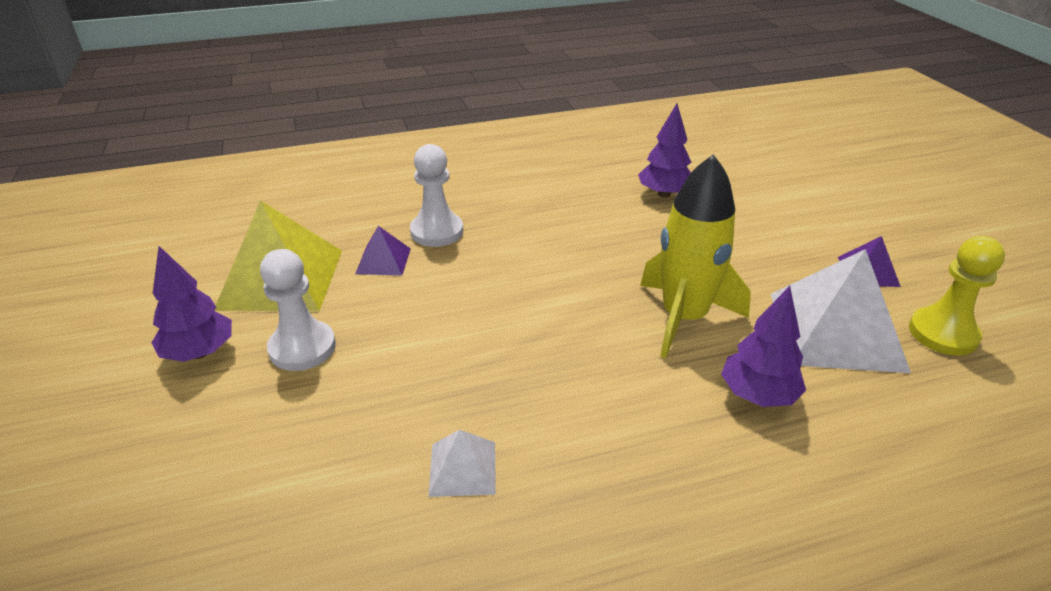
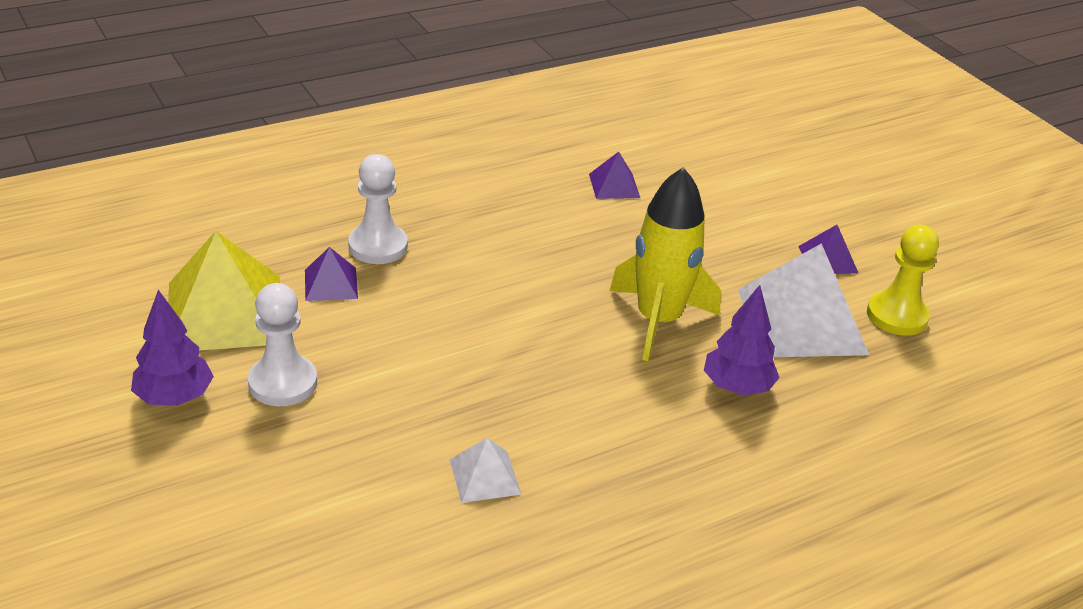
camera: 15 degrees left, 0 degrees up
(664, 194) = (614, 185): purple tree -> purple pyramid

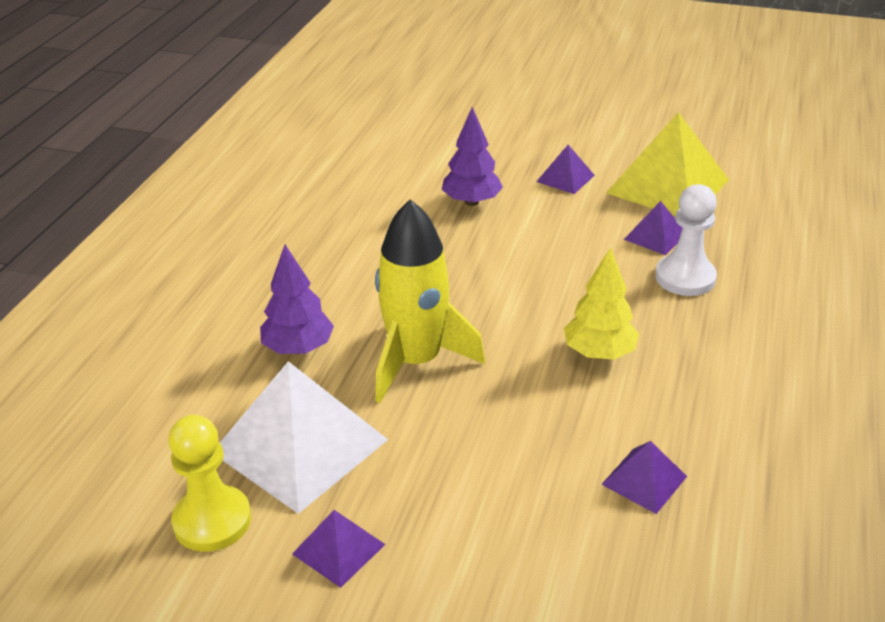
camera: 140 degrees right, 0 degrees up
(174, 397) = (597, 144): purple tree -> purple tree (471, 202)
(283, 383) = (565, 178): white pawn -> purple pyramid
(485, 476) = (390, 205): white pyramid -> none
(527, 246) = (599, 353): none -> yellow tree

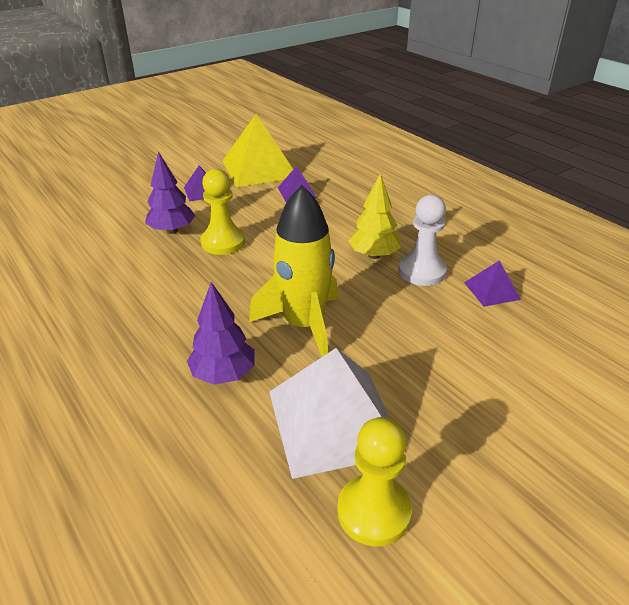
camera: 55 degrees left, 0 degrees up
(338, 549) = (458, 447): purple pyramid -> none
(491, 241) = (223, 242): none -> yellow pawn
(685, 278) = (343, 201): white pawn -> white pawn (422, 271)

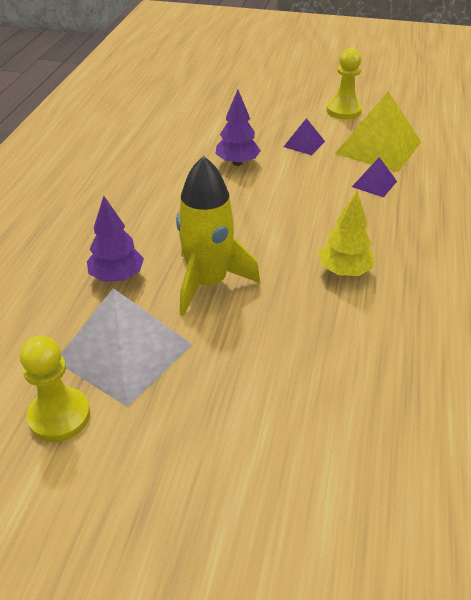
camera: 50 degrees right, 5 degrees up
(223, 242) = (255, 191): yellow pawn -> yellow pawn (343, 111)
(422, 271) = (359, 310): white pawn -> none
(492, 290) = (390, 367): purple pyramid -> none

